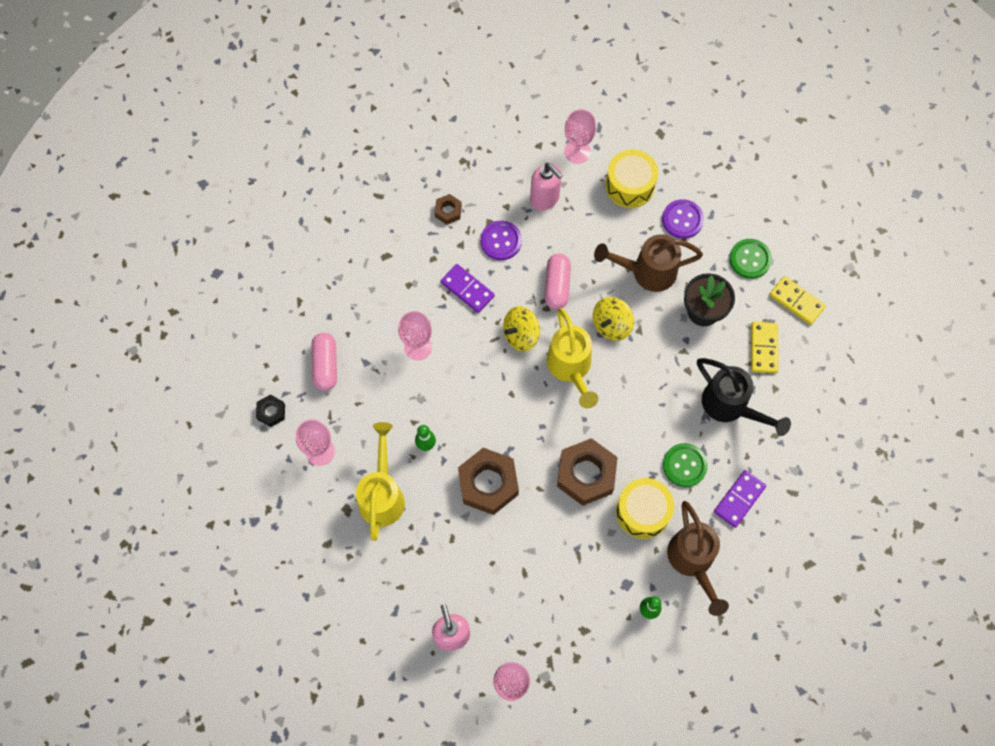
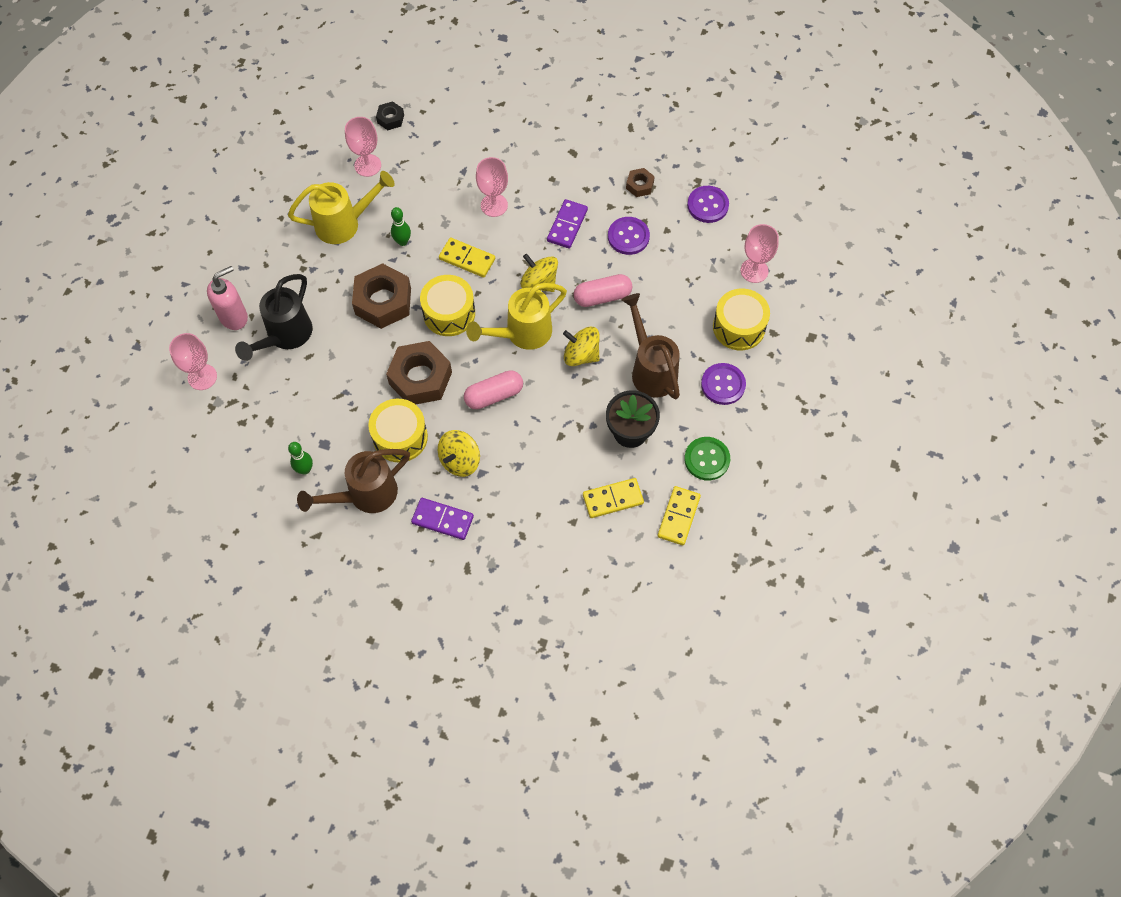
camera: 70 degrees right, 5 degrees down
(325, 365) = (448, 143): pink capsule -> pink capsule (494, 395)
(470, 391) = (467, 259): none -> yellow domino
(493, 163) = (707, 205): none -> purple button
(524, 426) = (449, 313): none -> yellow drum
(545, 199) = (689, 259): pink soap dispenser -> none
(684, 465) = (460, 460): green button -> yellow spinning top
(730, 406) = (537, 485): black watering can -> black watering can (285, 336)

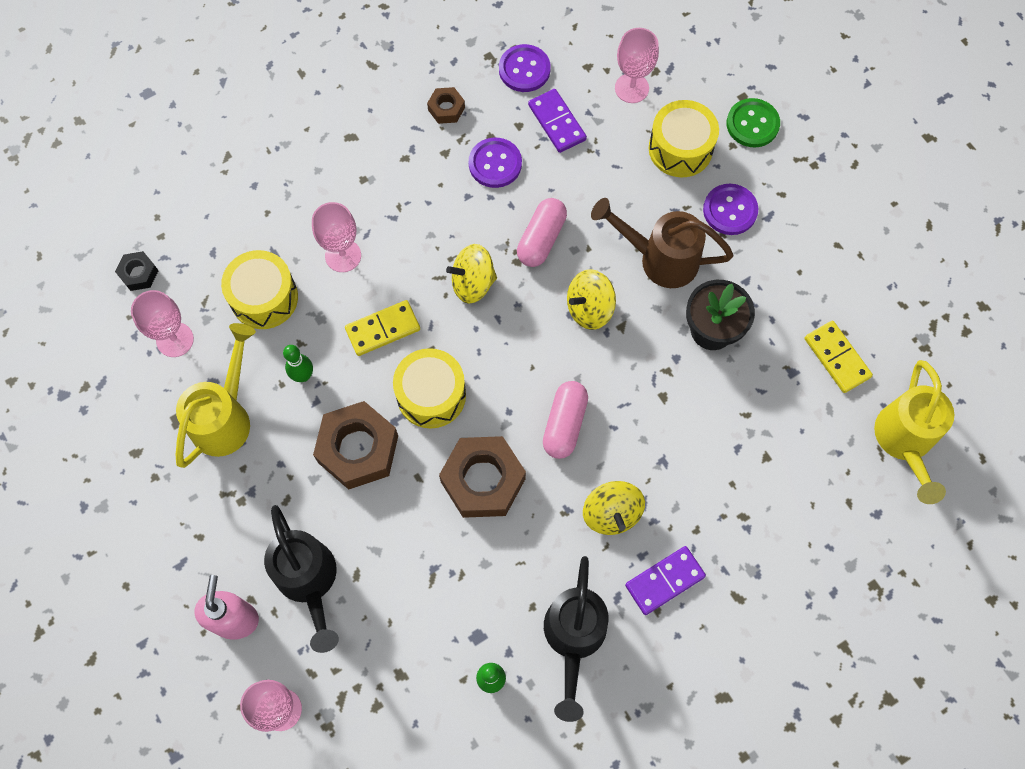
camera: 50 degrees left, 5 degrees up
(365, 495) = (573, 639): brown watering can -> black watering can
(400, 437) = (535, 552): yellow drum -> yellow drum (264, 298)
(522, 334) = (517, 344): yellow watering can -> yellow watering can (904, 442)
(567, 225) = (431, 207): purple domino -> purple domino (557, 122)
(613, 499) = (771, 402): yellow domino -> none
(707, 459) = (796, 286): green button -> green button (752, 124)

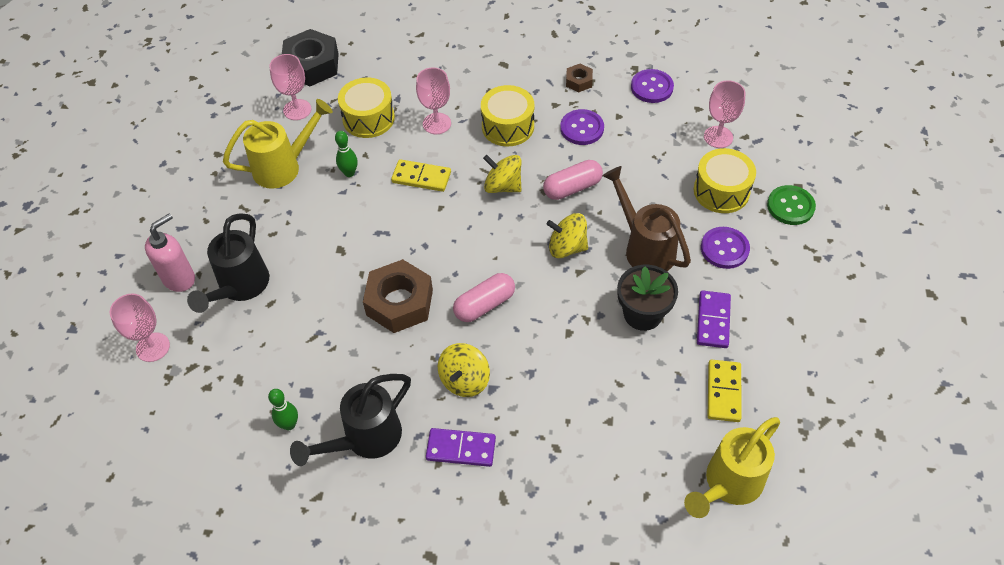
camera: 40 degrees right, 15 degrees down
(139, 274) = (312, 65): black nut -> black nut, size x2.04
(358, 449) = (341, 233): brown nut -> none
(431, 395) = (415, 232): yellow drum -> yellow drum (508, 126)
(557, 122) = (646, 128): purple domino -> purple domino (713, 321)

